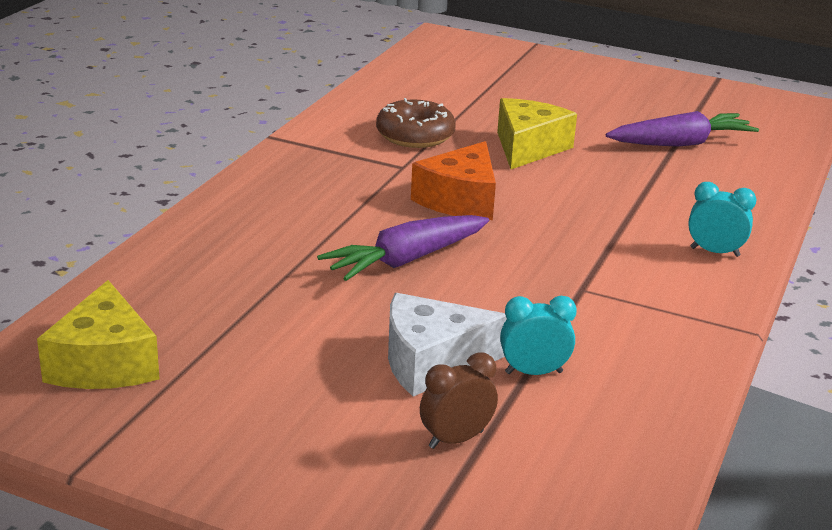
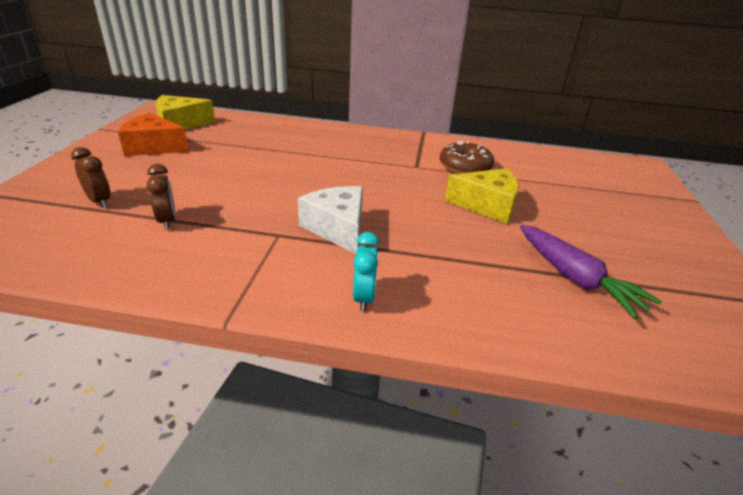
camera: 75 degrees right, 5 degrees up
(406, 260) = (295, 175): purple carrot -> none
(431, 362) = (180, 190): white cheese -> white cheese (337, 228)
(460, 200) = (383, 186): orange cheese -> orange cheese (153, 147)
(533, 372) = (167, 221): turquoise clock -> brown clock

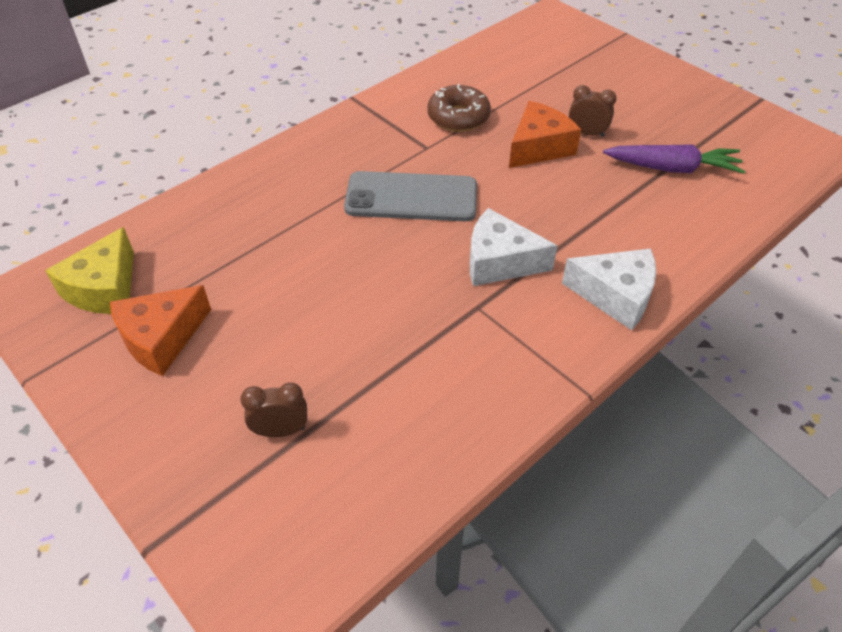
camera: 50 degrees left, 15 degrees up
(167, 221) = (381, 382): brown clock -> brown clock (587, 133)
(359, 176) = (411, 197): none -> grey phone
(364, 298) = (615, 296): turquoise clock -> white cheese
(487, 205) = (539, 147): yellow cheese -> orange cheese

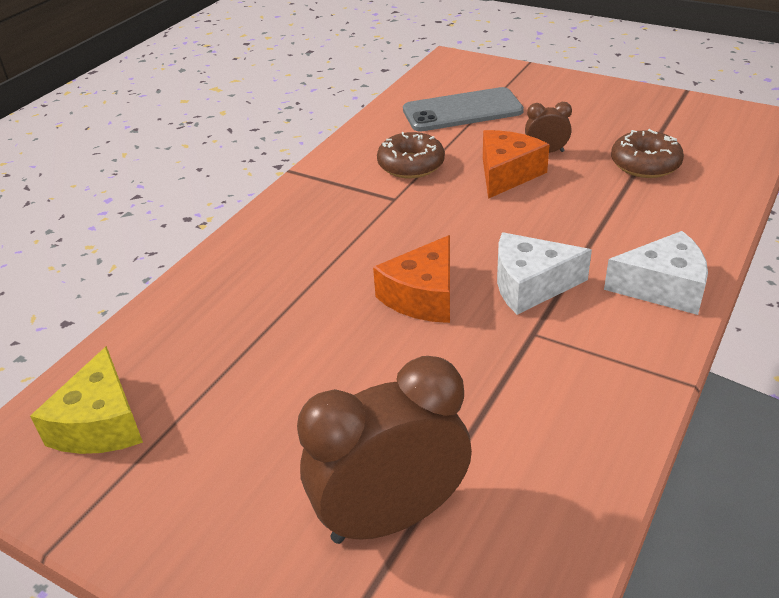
camera: 15 degrees left, 10 degrees down
(161, 338) = (197, 459): orange cheese -> orange cheese (422, 296)
(281, 430) = (391, 517): brown clock -> brown clock, size x2.19
(411, 197) = (404, 248): grey phone -> grey phone (462, 111)
(672, 168) = (645, 164): purple carrot -> brown donut

